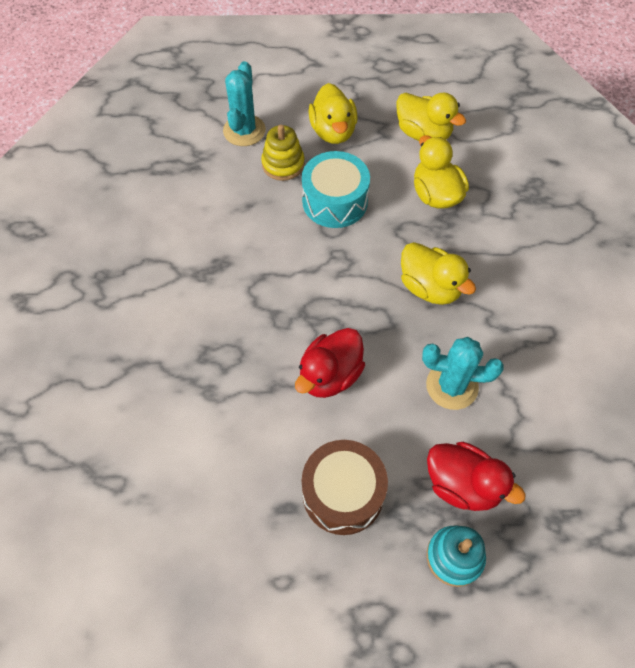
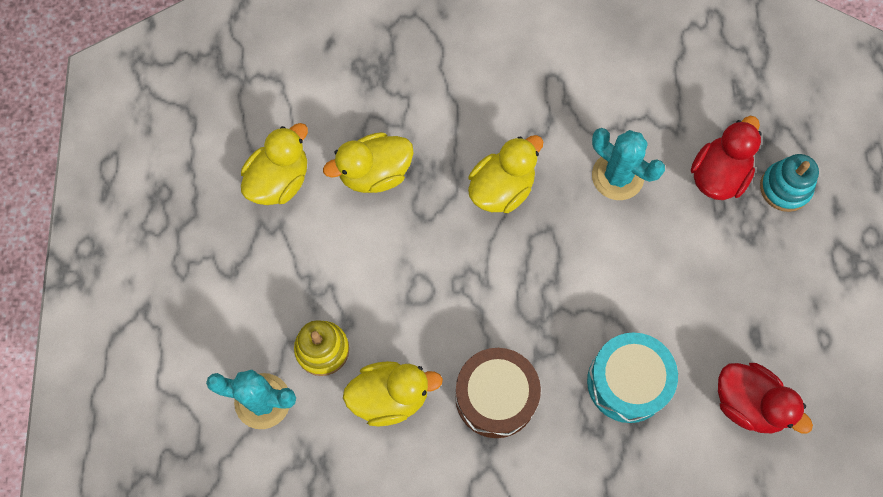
camera: 90 degrees left, 10 degrees up
(330, 375) = (612, 294): red duck -> red duck (748, 403)
(333, 131) = (270, 288): yellow duck -> yellow duck (390, 397)
(335, 201) = (382, 287): turquoise drum -> turquoise drum (627, 382)
(343, 493) = (736, 283): brown drum -> brown drum (495, 397)
(452, 386) = (617, 176): turquoise cactus -> turquoise cactus turned 60 degrees counterclockwise

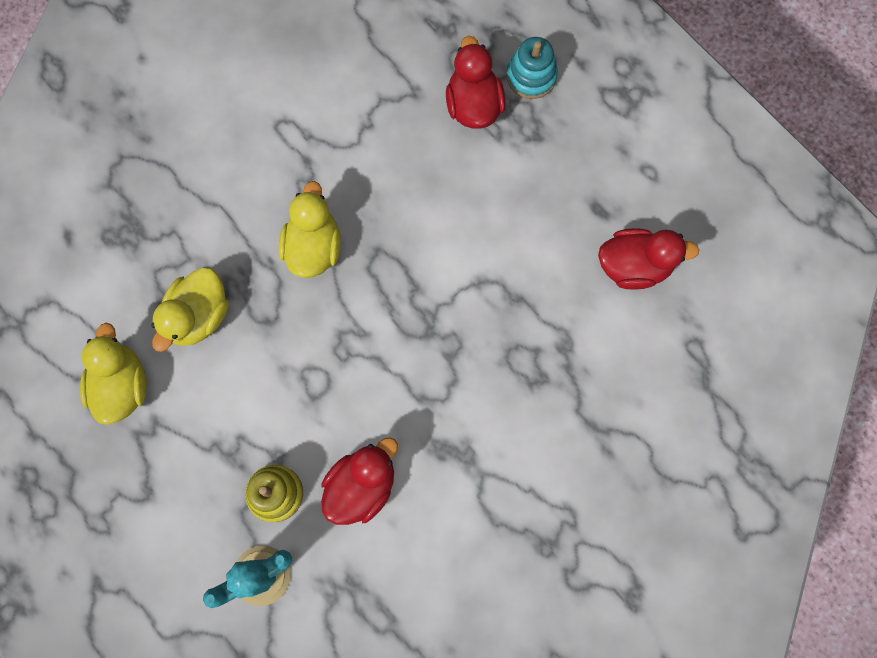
camera: 40 degrees left, 5 degrees up
(390, 397) = (361, 485): yellow duck -> red duck
(495, 397) = (444, 417): brown drum -> none
(617, 176) = (397, 166): turquoise cactus -> none
(627, 382) = (533, 322): turquoise drum -> none

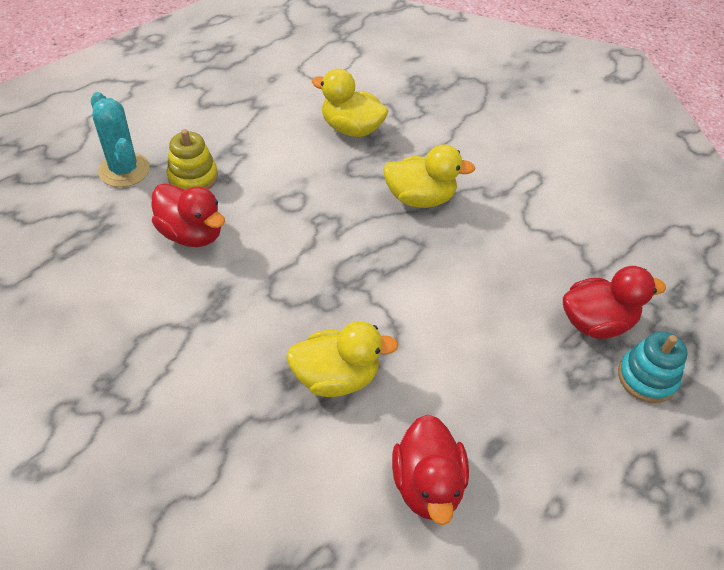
camera: 85 degrees right, 25 degrees down
(122, 385) = (293, 89): yellow duck -> yellow duck (336, 377)

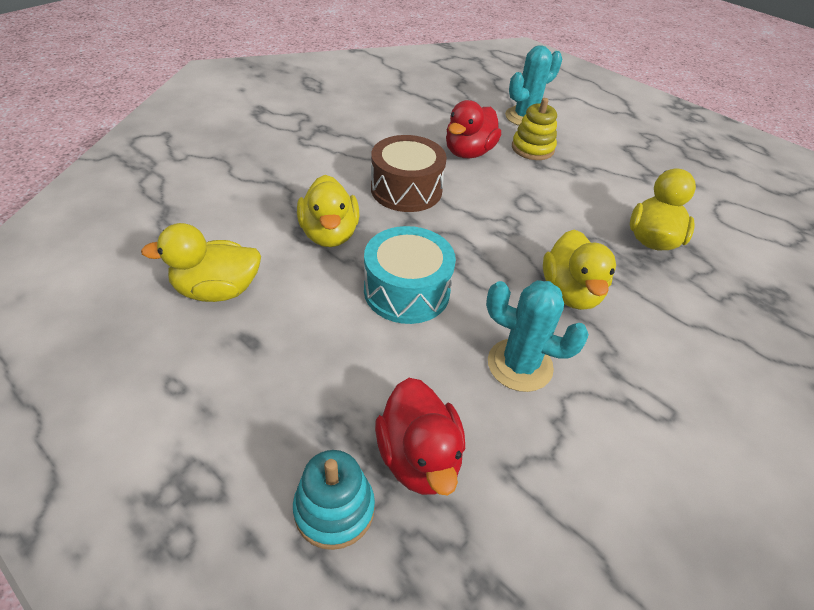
camera: 85 degrees right, 5 degrees down
(259, 300) = (406, 189): none -> brown drum
(422, 314) = (406, 291): none -> turquoise drum
(427, 484) = (217, 290): red duck -> yellow duck
(502, 247) = (519, 365): none -> turquoise cactus

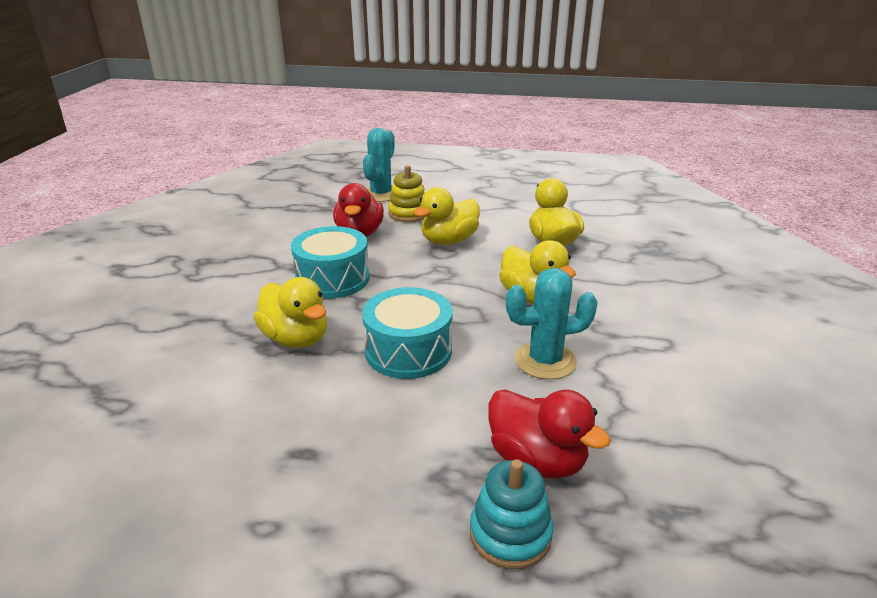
camera: 30 degrees left, 15 degrees down
(217, 290) = (228, 429): yellow duck -> yellow duck (449, 241)
(406, 189) = (332, 279): brown drum -> turquoise drum

